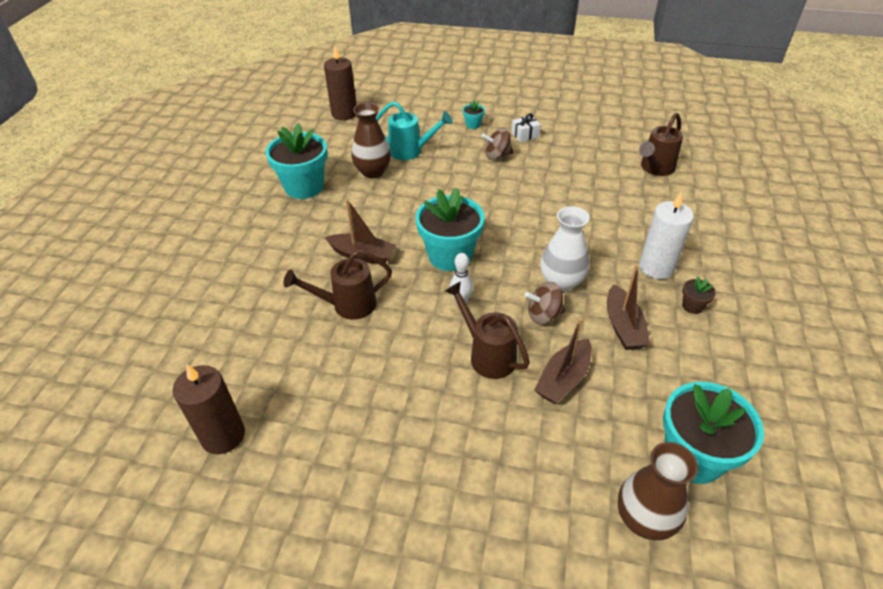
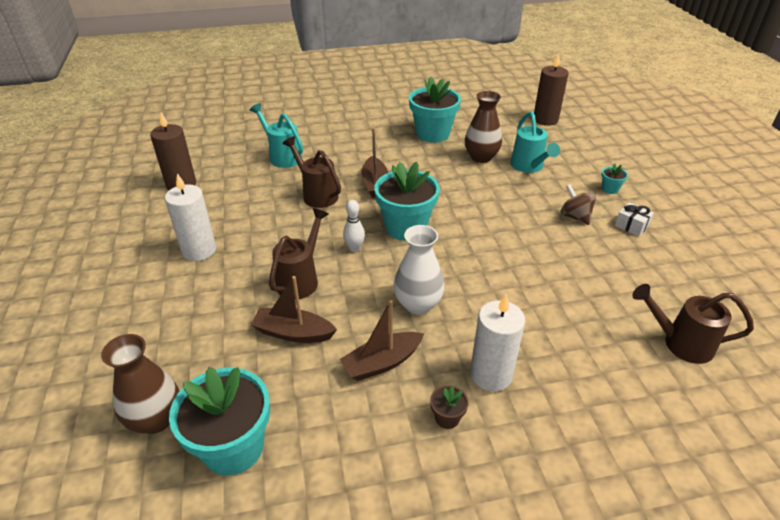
camera: 65 degrees right, 5 degrees down
(243, 316) = (282, 156): none -> turquoise watering can
(386, 437) = (199, 250): none -> white candle
(543, 315) = (366, 302): brown spinning top -> none

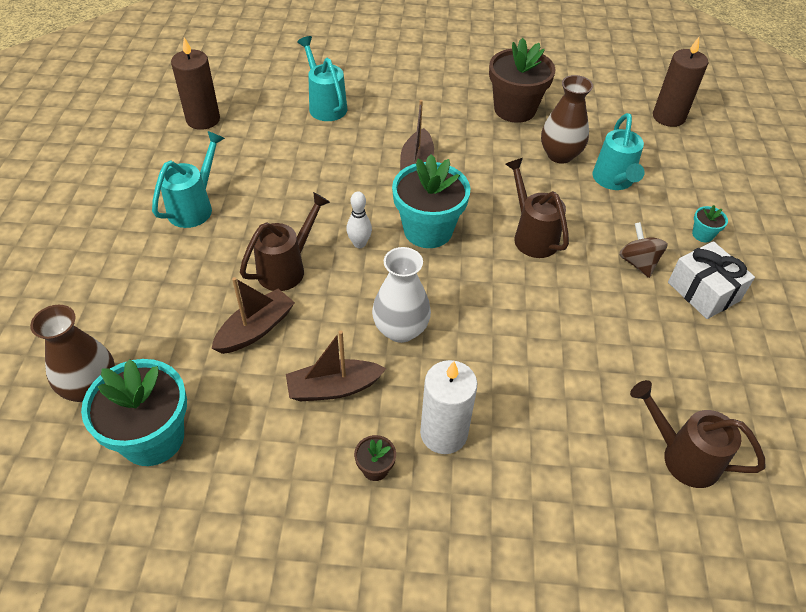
camera: 15 degrees right, 10 degrees up
(199, 250) = (194, 207): white candle -> turquoise watering can
(293, 333) = (256, 329): brown boat -> brown boat turned 105 degrees clockwise
(317, 194) = (345, 164): brown watering can -> brown watering can (532, 236)
(432, 134) = (514, 109): turquoise flower pot -> brown flower pot
(631, 226) = (703, 291): white gift -> white gift, size x1.68

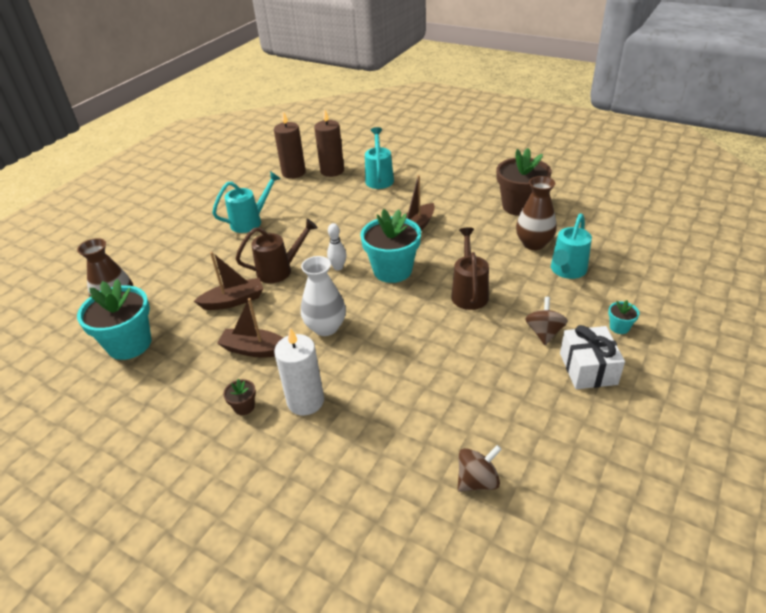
camera: 30 degrees right, 10 degrees down
(668, 117) = (652, 236): brown candle -> brown candle (332, 171)
(683, 456) = (477, 480): brown watering can -> brown spinning top

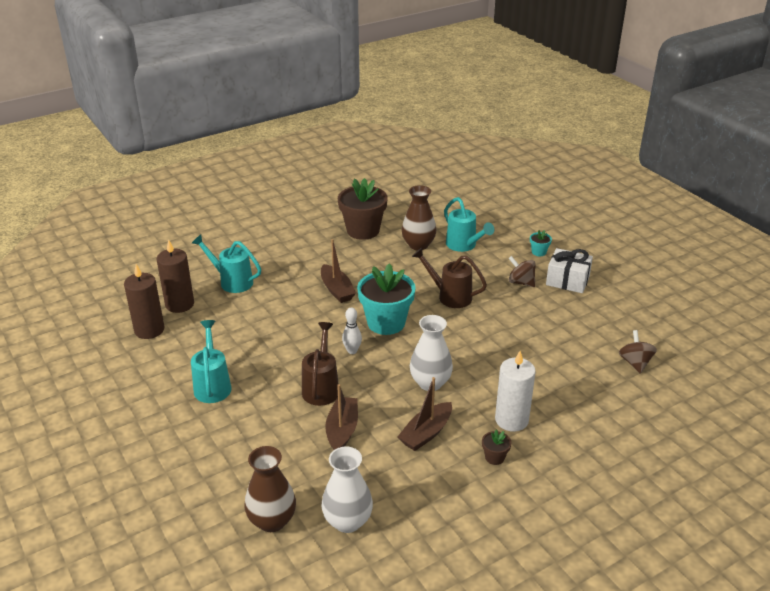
camera: 65 degrees left, 5 degrees down
(129, 344) = (347, 521): turquoise flower pot -> white vase

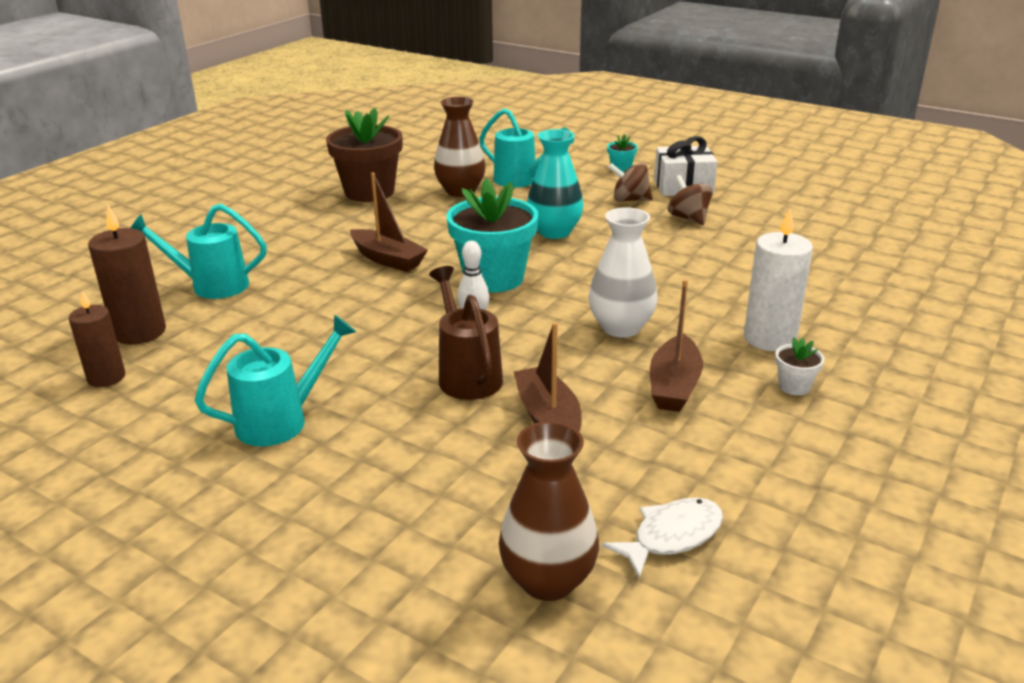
camera: 25 degrees left, 5 degrees down
(149, 330) = (106, 377): brown candle -> brown candle, size x0.67
(212, 385) = (281, 421): turquoise watering can -> turquoise watering can turned 90 degrees clockwise
(347, 521) = (671, 536): white vase -> white fish
(450, 296) = (554, 232): brown watering can -> turquoise vase
(494, 457) = (794, 386): brown flower pot -> white flower pot
(635, 363) = (847, 243): brown spinning top -> brown spinning top (688, 218)

